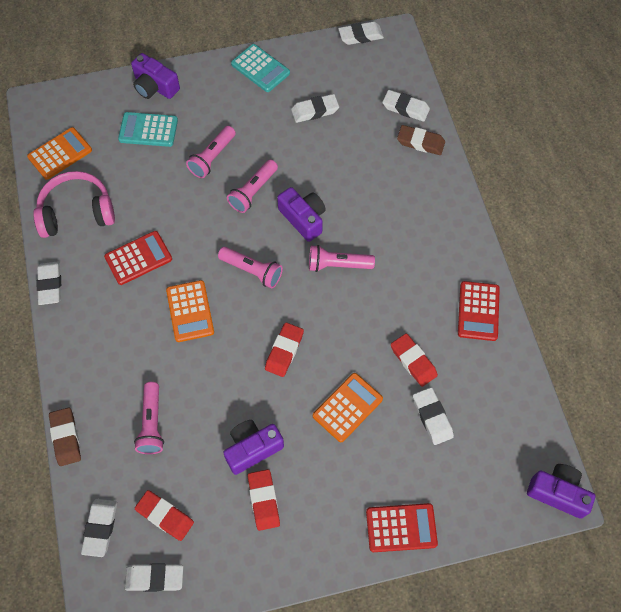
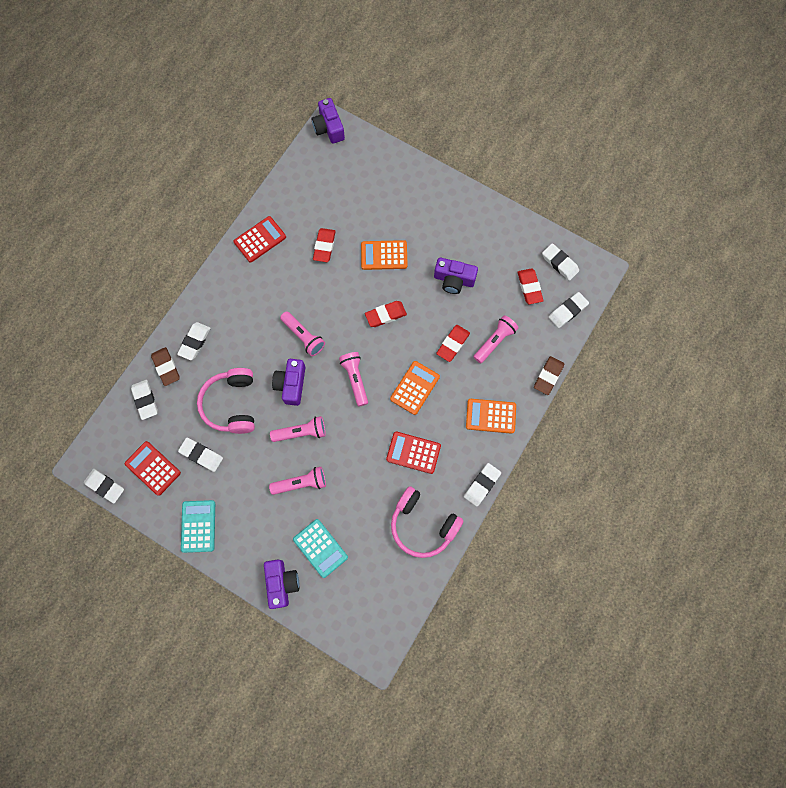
camera: 135 degrees left, 10 degrees up
(60, 154) = (395, 586): orange calculator -> orange calculator (490, 416)
(264, 500) = (472, 250): red eraser -> red eraser (453, 344)
(334, 162) = (231, 404): none -> pink headphones
(401, 527) = (419, 179): red calculator -> red calculator (153, 468)
(432, 417) = (347, 212): white eraser -> white eraser (195, 342)

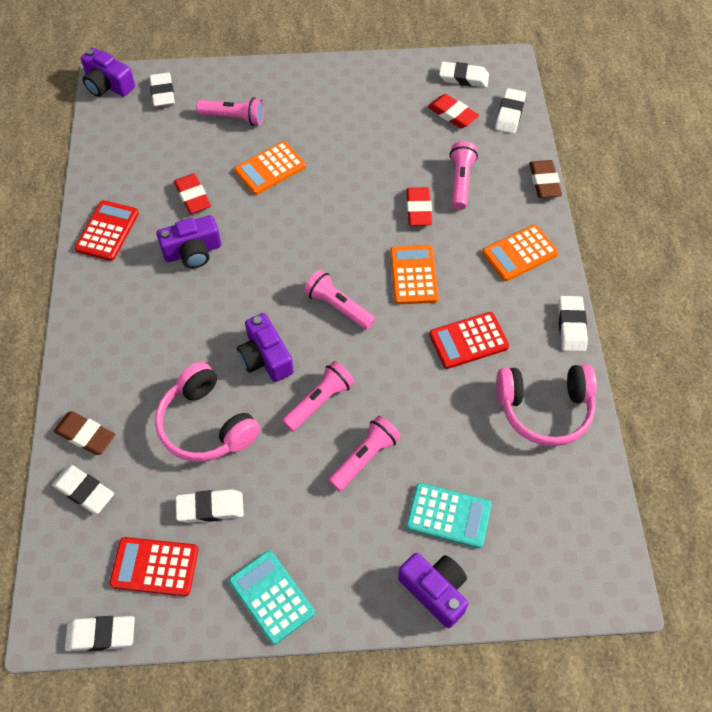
camera: 35 degrees left, 15 degrees down
(195, 342) = (104, 384): white eraser -> white eraser (162, 93)
(303, 336) = (240, 299): pink flashlight -> pink flashlight (234, 118)
(385, 315) = (320, 223): red eraser -> none
(454, 280) = (367, 150): purple camera -> purple camera (193, 252)

